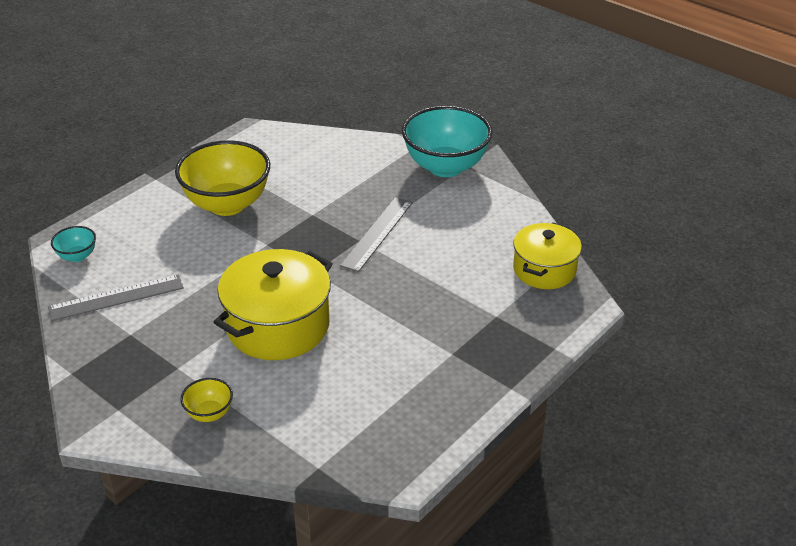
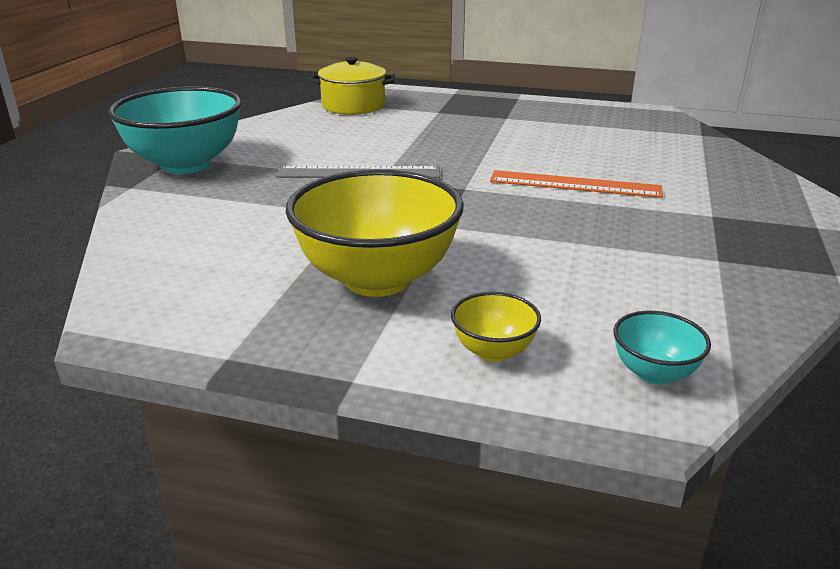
camera: 115 degrees left, 10 degrees down
(116, 298) = (680, 294): grey ruler -> none
(209, 413) = (734, 184): yellow bowl -> yellow bowl (493, 351)
(278, 326) = (575, 184): yellow pot -> orange ruler

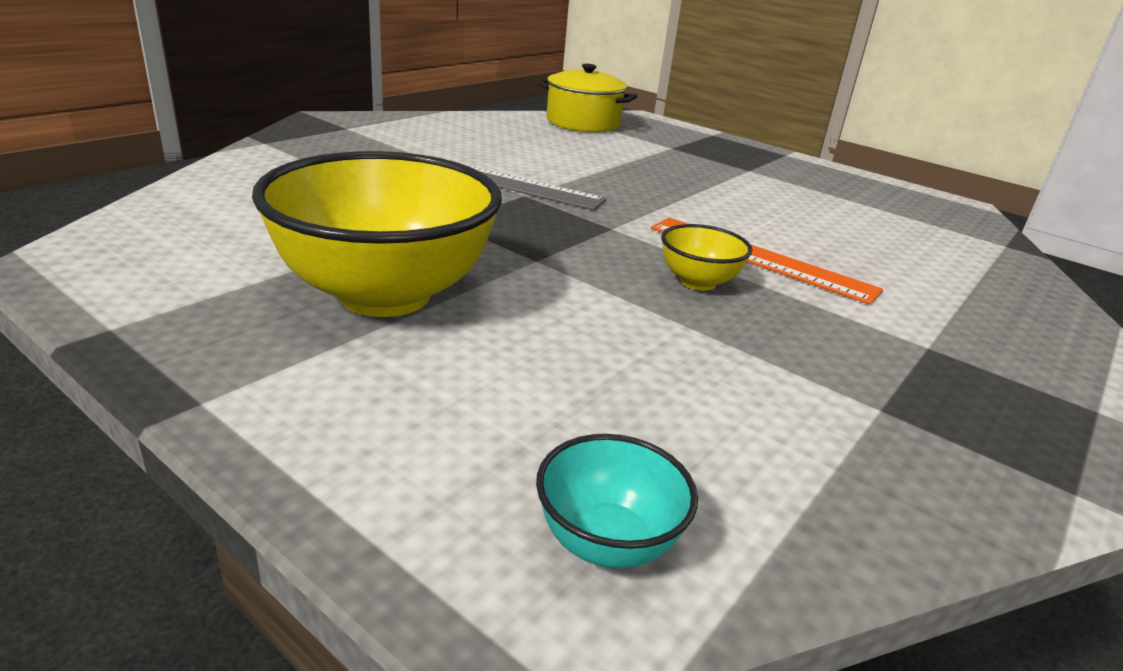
camera: 20 degrees right, 0 degrees up
(186, 165) = (343, 136): turquoise bowl -> none
(493, 351) = (414, 426): yellow bowl -> yellow bowl (698, 282)

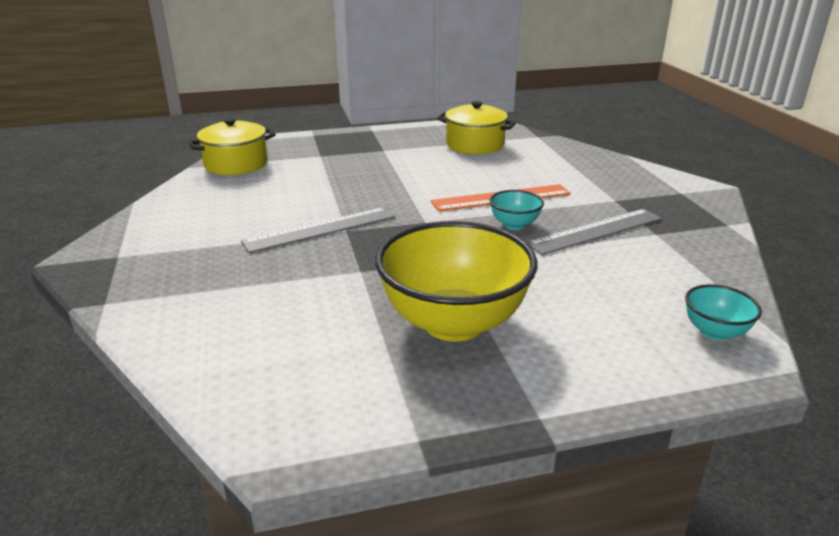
camera: 50 degrees left, 0 degrees up
(698, 282) = (514, 225): yellow bowl -> turquoise bowl
(788, 348) = (595, 231): none -> grey ruler
(877, 212) = (475, 145): none -> yellow pot

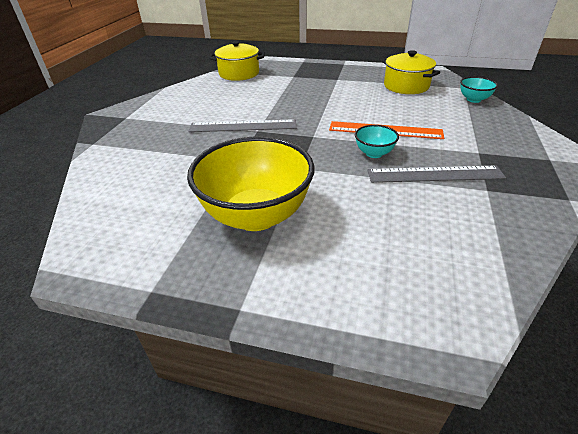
camera: 30 degrees right, 10 degrees up
(715, 332) = (454, 294): turquoise bowl -> turquoise bowl (473, 99)

